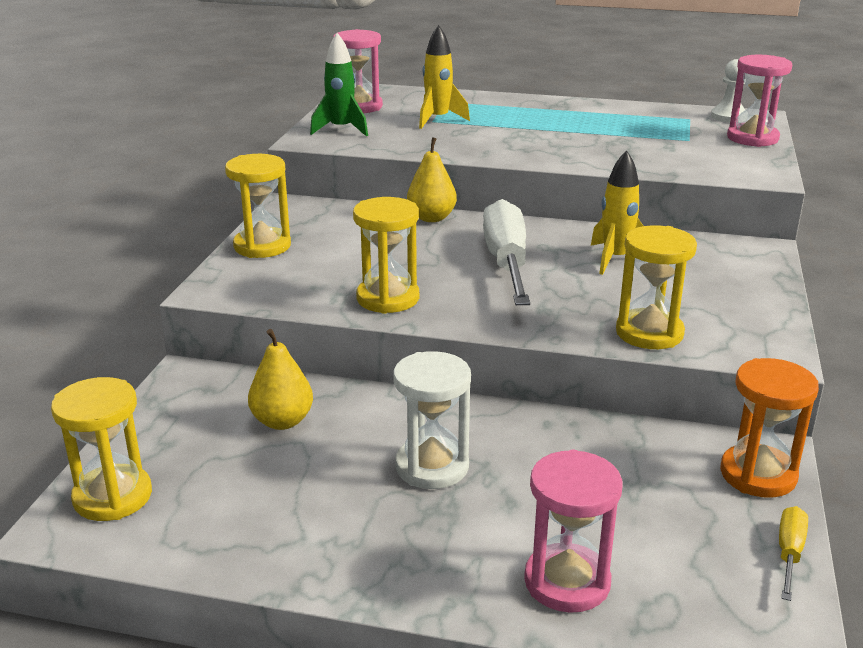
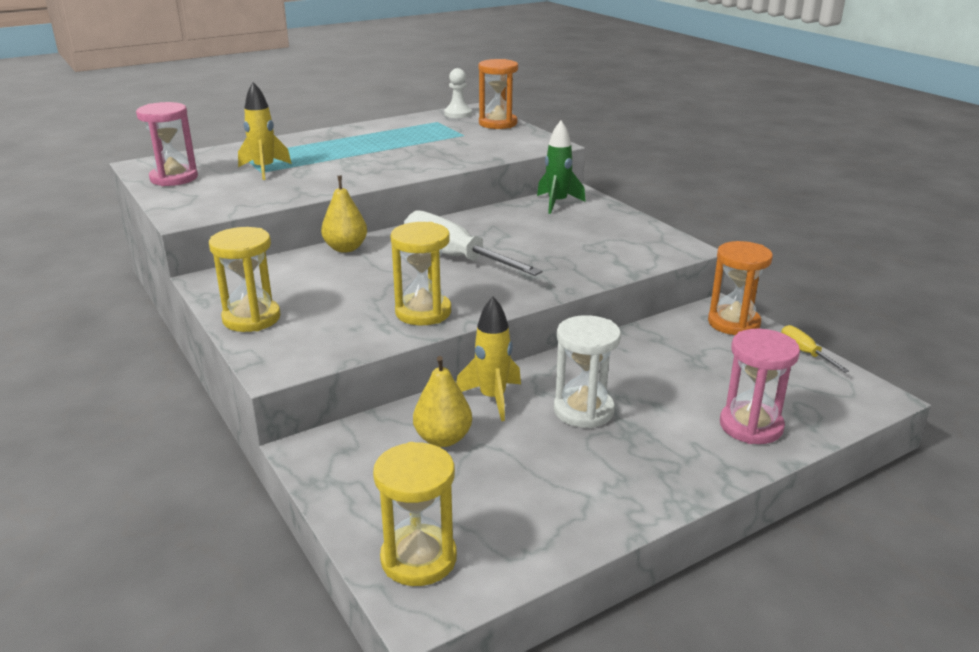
camera: 45 degrees left, 0 degrees up
(341, 130) = (198, 200): green rocket -> green rocket (557, 203)
(615, 259) = (513, 230): yellow rocket -> yellow rocket (492, 398)
(649, 333) = (610, 264): yellow hourglass -> none
(752, 138) = (498, 123): pink hourglass -> orange hourglass

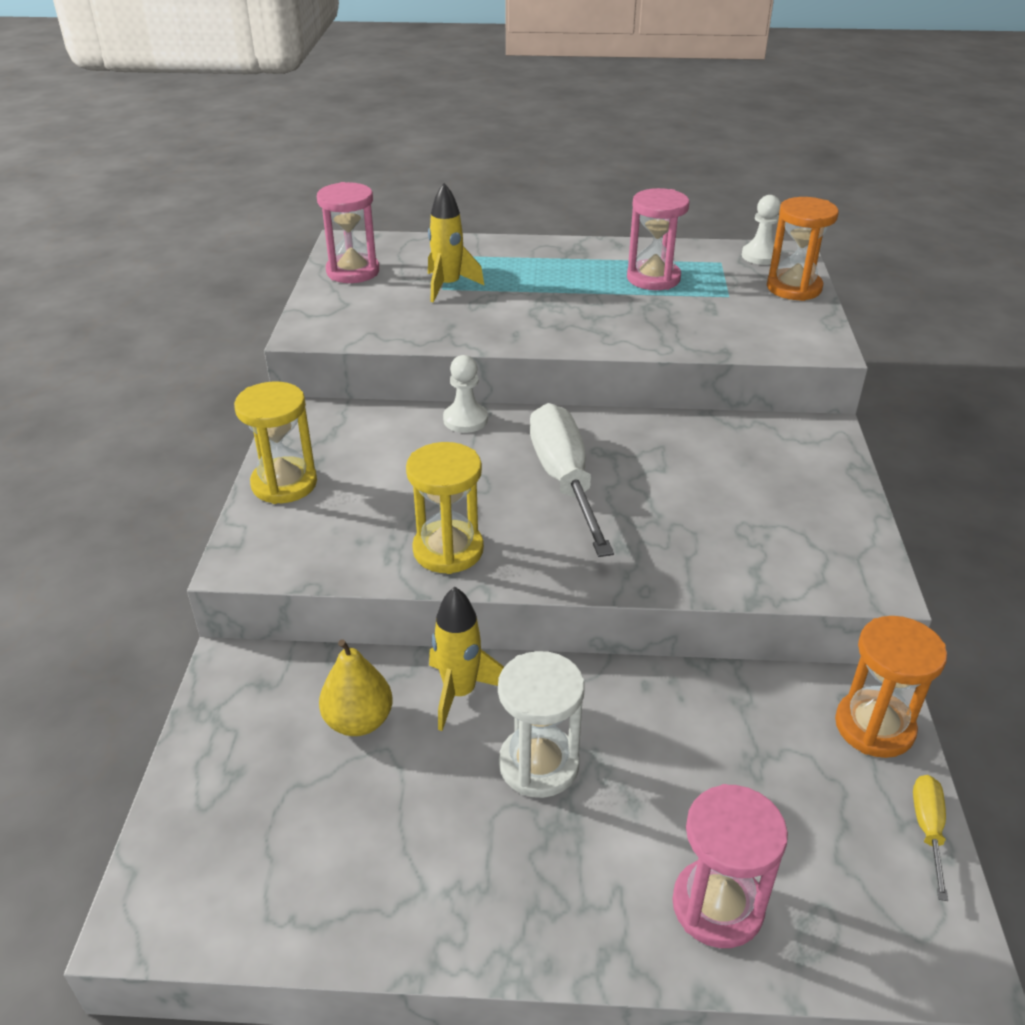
camera: 35 degrees right, 10 degrees up
(345, 248) = (465, 420): yellow pear -> white pawn
(405, 137) = (653, 278): none -> pink hourglass
(418, 559) = (192, 862): yellow hourglass -> none
(557, 203) = (781, 438): green rocket -> none

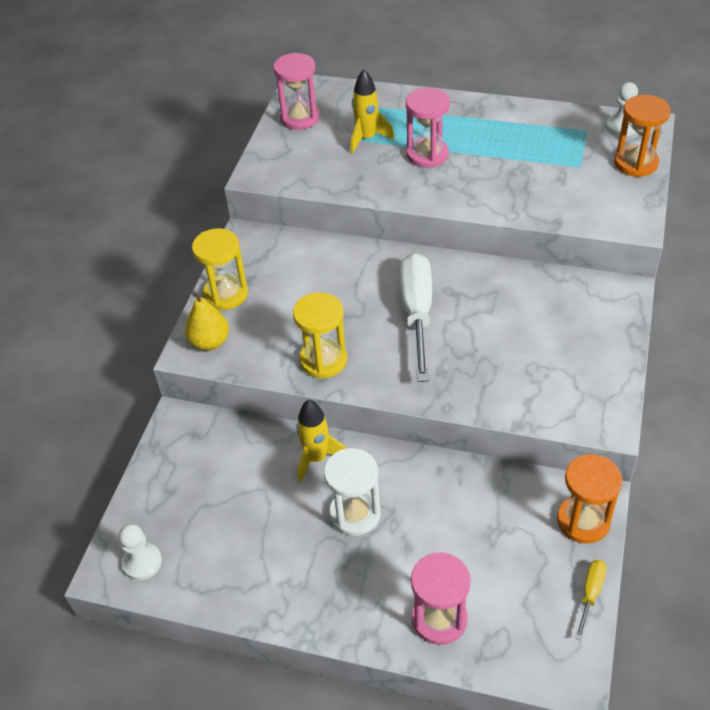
camera: 15 degrees right, 10 degrees up
(358, 721) = (250, 468): yellow pear -> yellow pear (210, 342)
(465, 420) = (360, 253): white pawn -> white pawn (142, 562)
(653, 278) = (526, 144): pink hourglass -> pink hourglass (427, 154)

